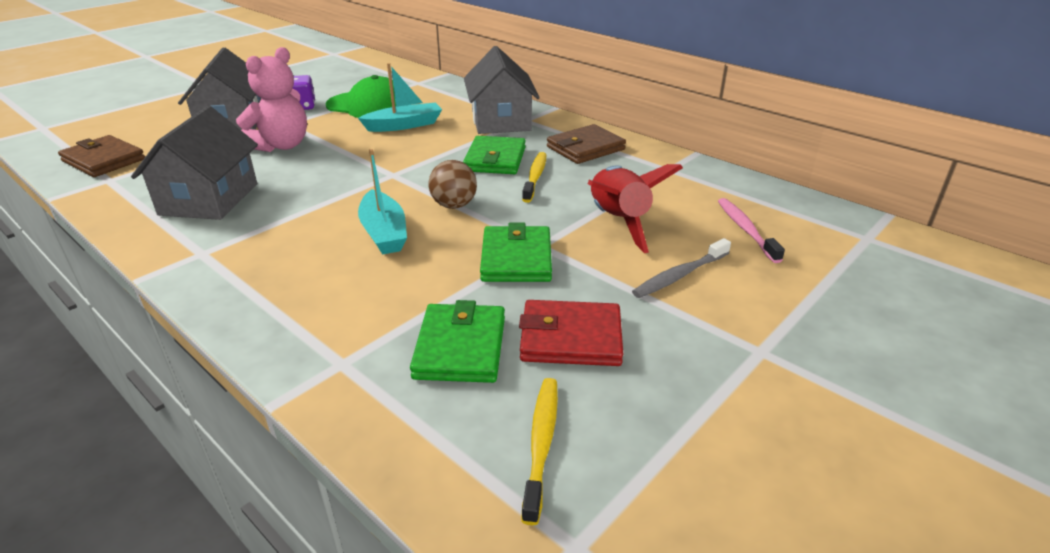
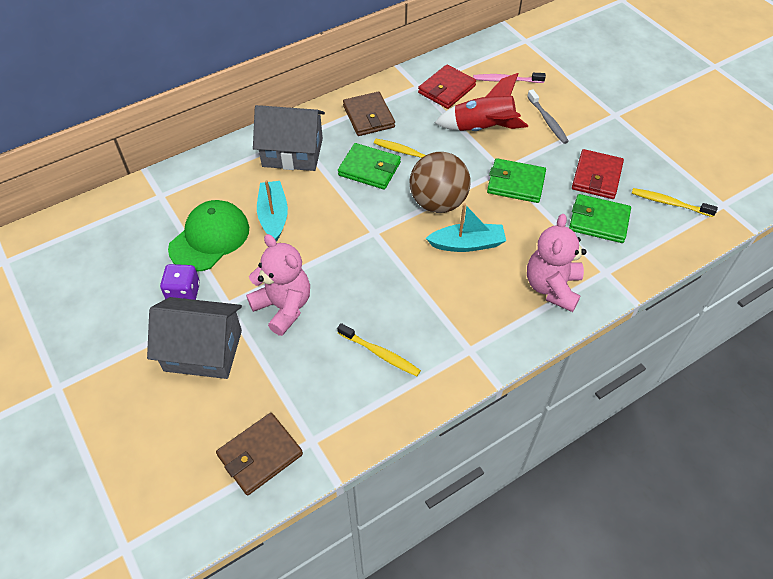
camera: 75 degrees left, 20 degrees up
(209, 199) = (380, 354): grey house -> yellow toothbrush
(306, 309) = (552, 287): none -> pink teddy bear
(454, 205) = (438, 202): brown ball -> brown ball, size x1.70
(679, 188) = (446, 89): none -> red wallet

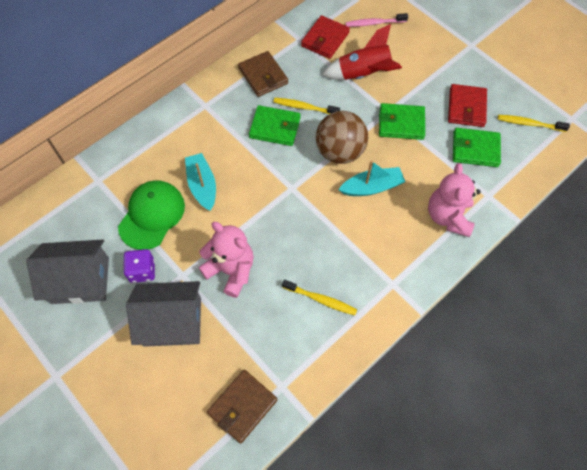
camera: 10 degrees left, 10 degrees up
(292, 152) = (204, 121): grey house -> grey house (80, 280)
(548, 121) = (417, 59): grey toothbrush -> none

